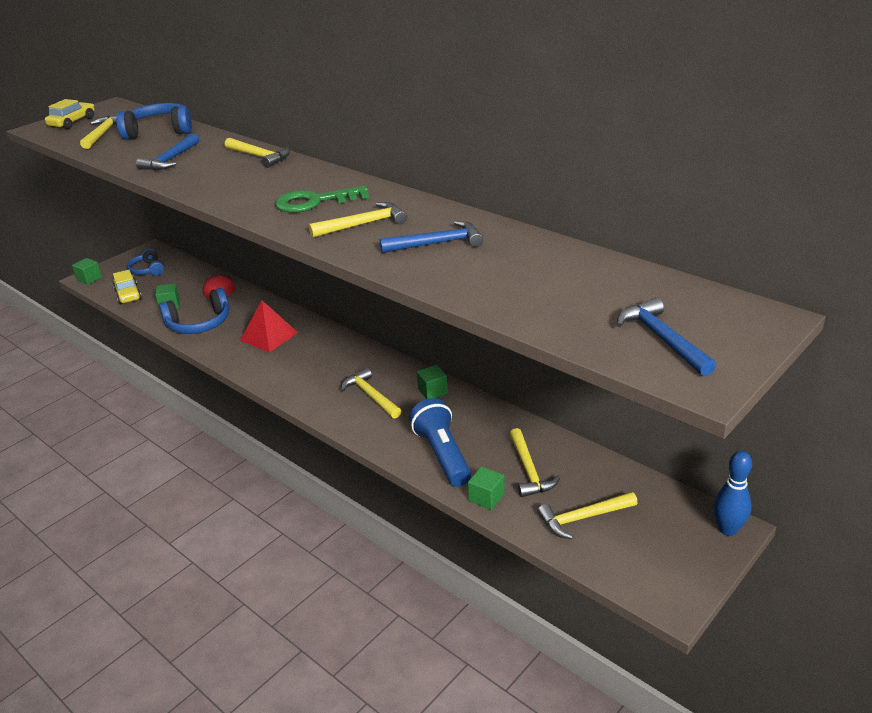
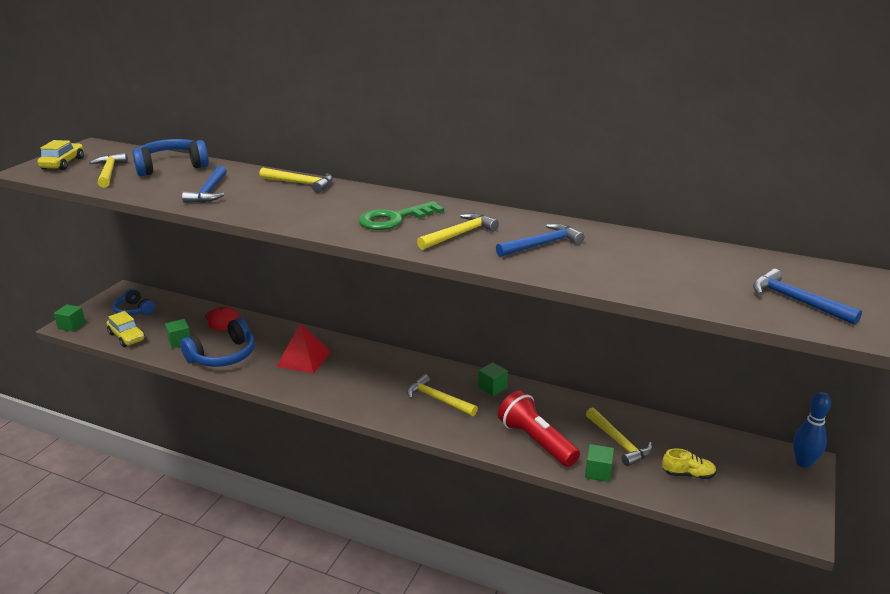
camera: 20 degrees left, 5 degrees down
(442, 455) = (536, 441): blue flashlight -> red flashlight
(583, 518) = (688, 474): yellow hammer -> yellow shoe

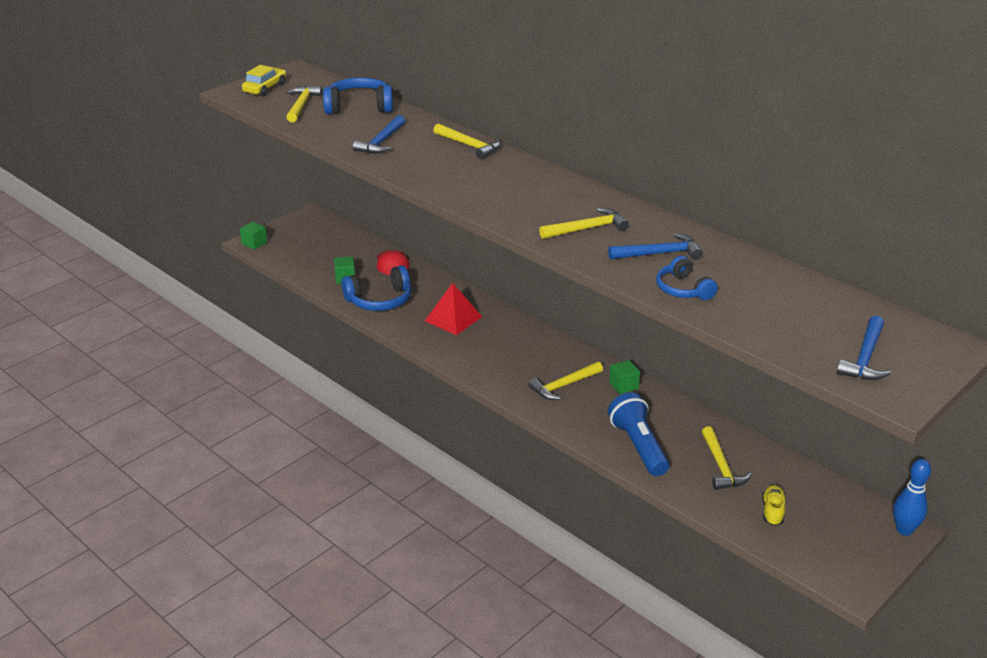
camera: 20 degrees right, 5 degrees up
(127, 337) = (299, 264): yellow car -> none
(134, 310) = (314, 238): blue headphones -> blue headphones (683, 289)
(394, 219) = (535, 201): green key -> none
(438, 399) = (564, 385): yellow hammer -> yellow hammer turned 90 degrees counterclockwise
(536, 441) = (638, 446): red flashlight -> blue flashlight
(598, 472) = (683, 488): green cube -> none
(688, 474) = (772, 511): yellow shoe -> yellow shoe turned 105 degrees counterclockwise
(796, 301) = (864, 358): blue hammer -> blue hammer turned 135 degrees counterclockwise

